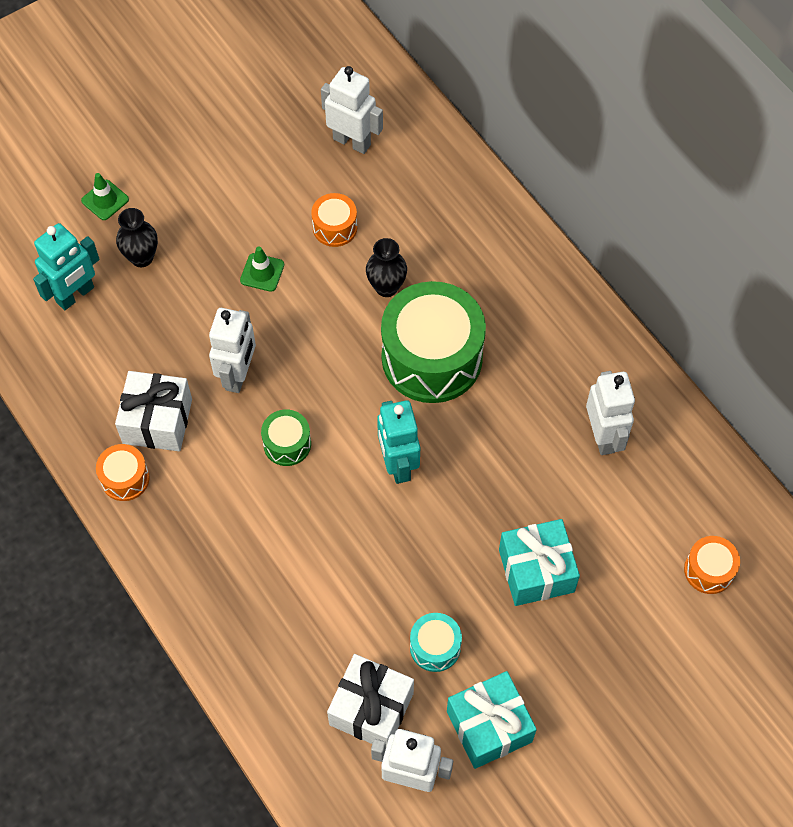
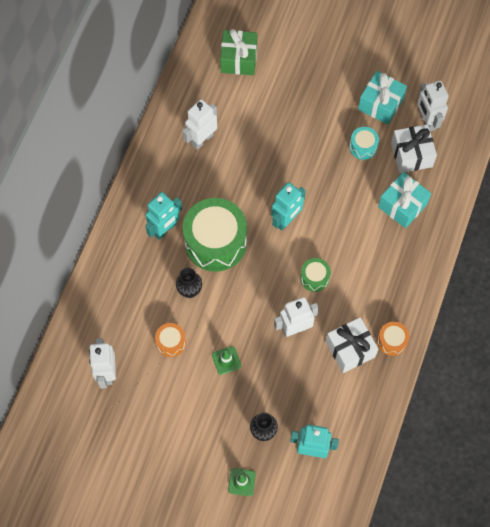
camera: 125 degrees left, 5 degrees up
(496, 310) = (165, 229): none -> turquoise robot
(536, 571) = (294, 128): turquoise gift -> turquoise gift (402, 205)
(709, 570) = (239, 59): orange drum -> green gift

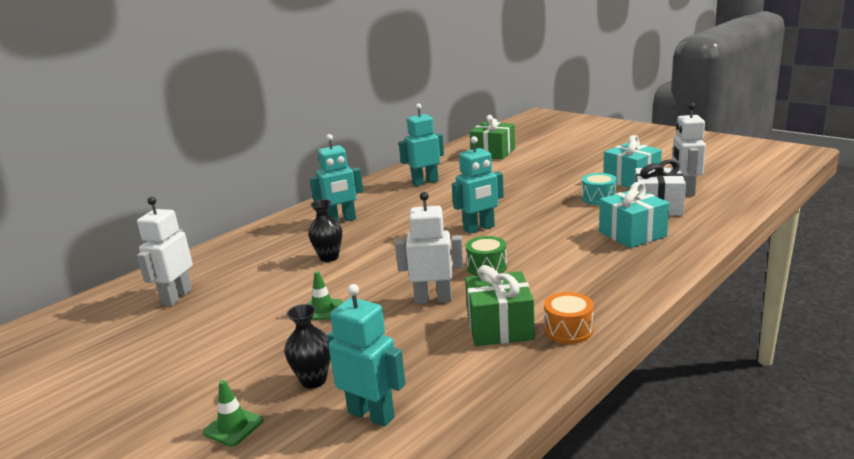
camera: 25 degrees right, 45 degrees down
(171, 342) = (271, 287): orange drum -> none
(202, 139) = (425, 182): white robot -> turquoise robot
(215, 242) = (387, 233): green drum -> none
(350, 349) = (500, 327): white gift -> green gift

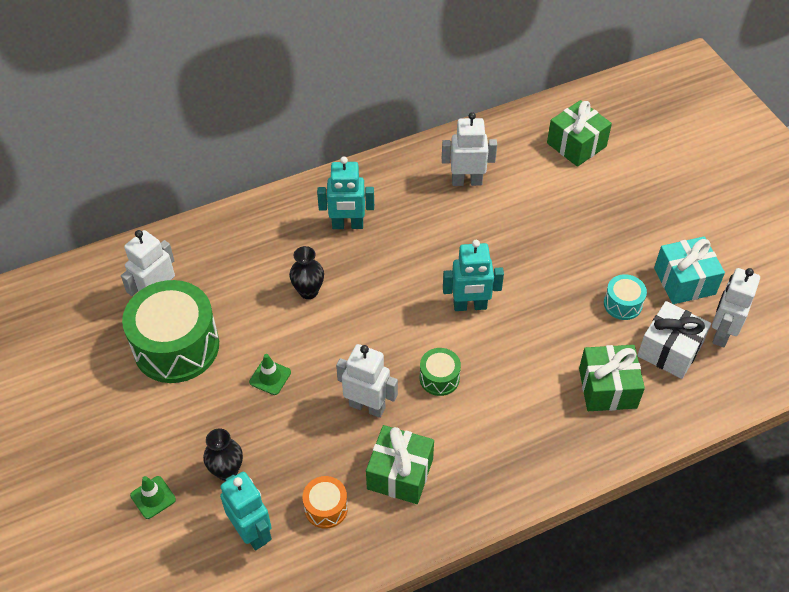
camera: 20 degrees right, 30 degrees up
(211, 319) = (176, 346): none -> green drum
(425, 182) = (467, 181): turquoise robot -> white robot
(568, 330) = (452, 505): orange drum -> orange drum (326, 508)
(632, 234) = (607, 388): turquoise gift -> green gift

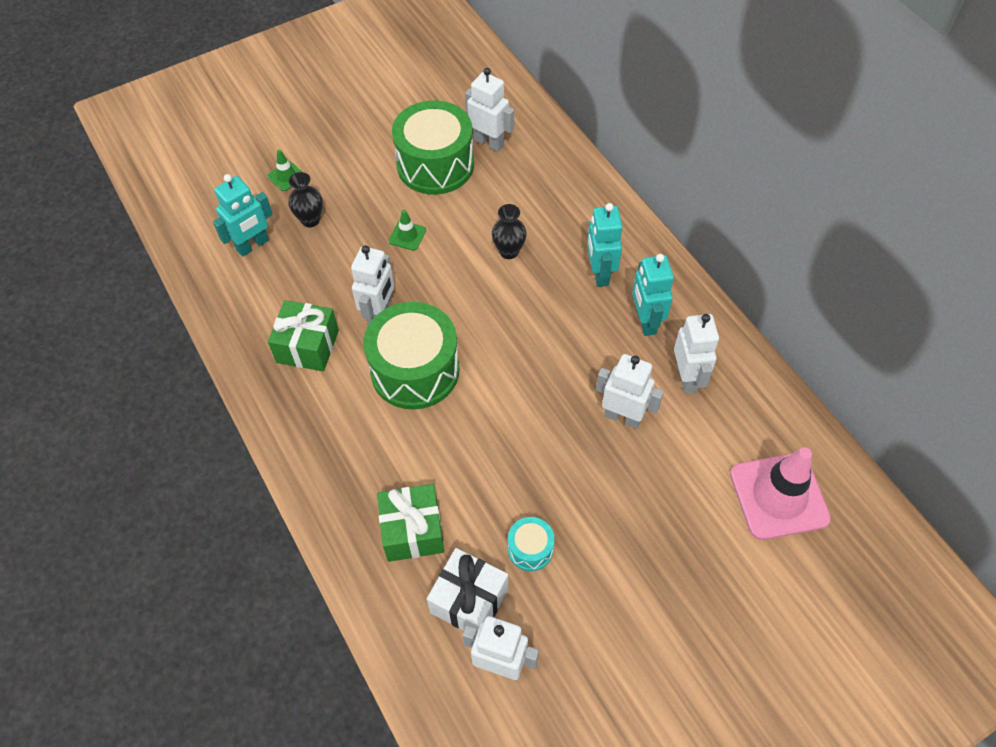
camera: 85 degrees right, 5 degrees up
(326, 508) = (274, 294): orange drum -> none
(439, 378) = (415, 370): green drum -> green drum, size x2.17
(470, 306) = (508, 392): turquoise robot -> turquoise robot (645, 321)
(501, 228) = (623, 417): none -> white robot
(576, 145) = (779, 496): green gift -> pink traffic cone
(684, 281) = (575, 623): turquoise gift -> none

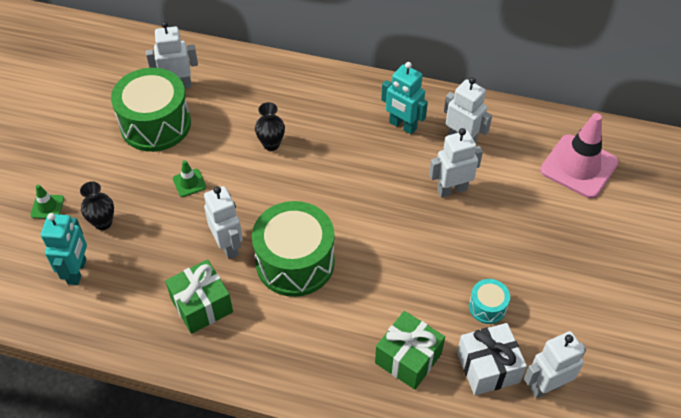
camera: 45 degrees left, 5 degrees down
(599, 273) = (343, 117): turquoise robot -> none

